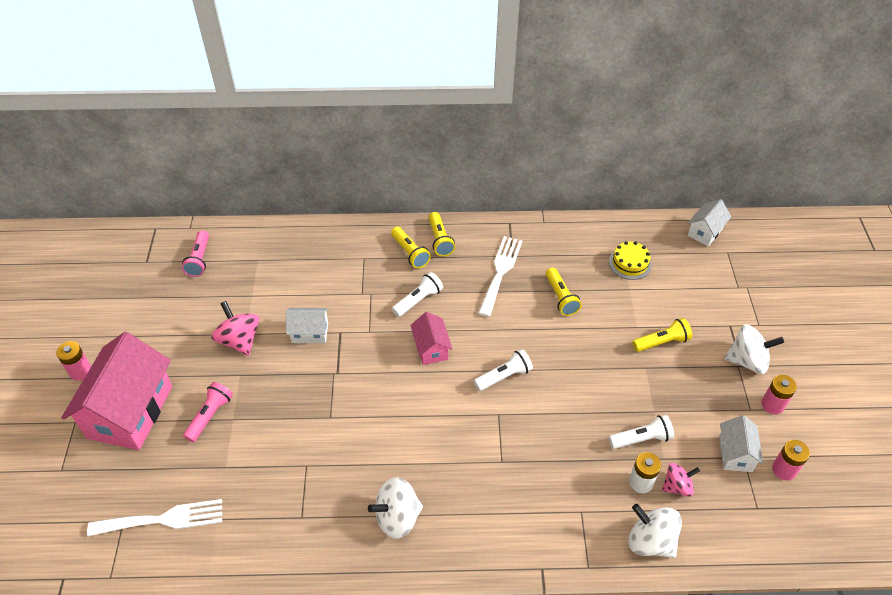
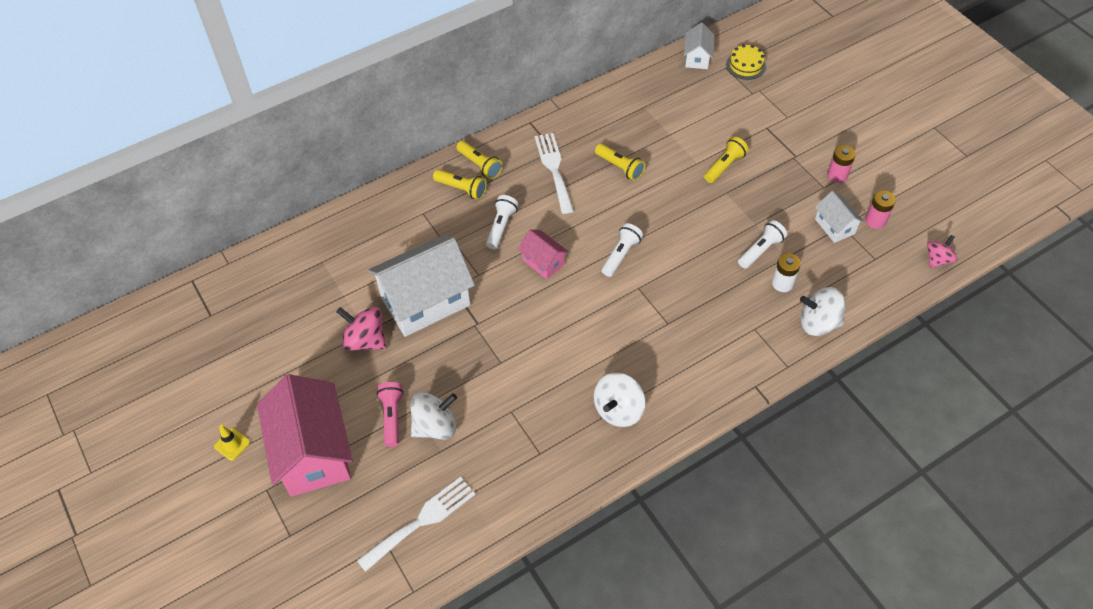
camera: 30 degrees left, 5 degrees up
(80, 371) = (232, 444): pink battery -> yellow traffic cone
(199, 260) = (264, 288): pink flashlight -> none
(310, 333) = (425, 301): white house -> white house, size x2.07
(630, 263) = (655, 112): yellow cake -> yellow cake (746, 65)
(677, 486) = (810, 272): pink spinning top -> pink spinning top (937, 259)
(747, 361) = (797, 150): white spinning top -> white spinning top (435, 426)

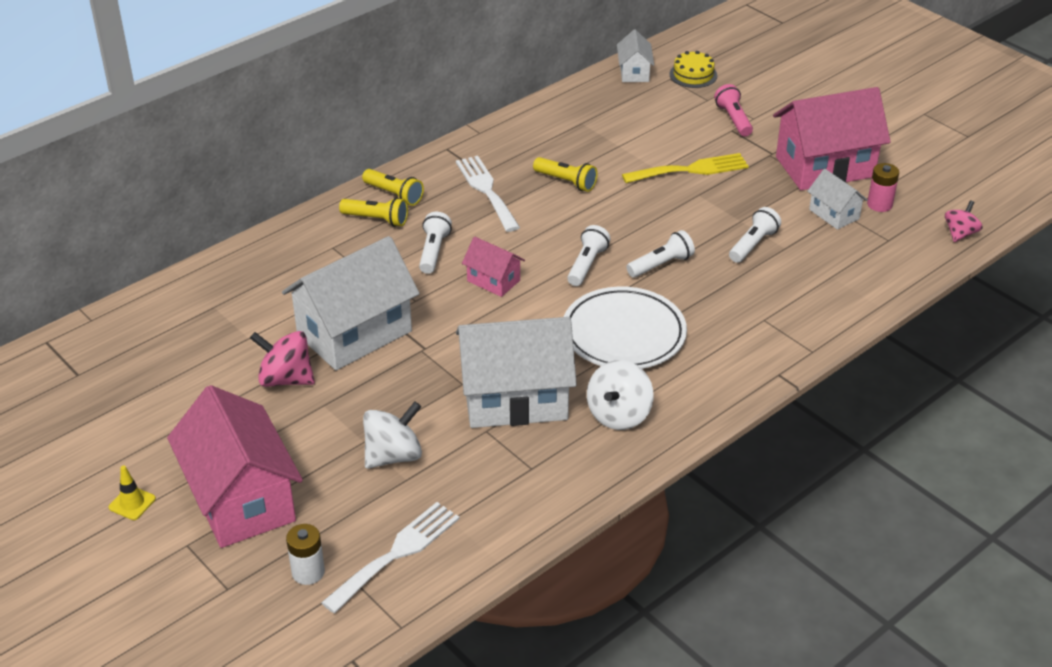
camera: 10 degrees left, 15 degrees down
(392, 417) = (336, 452): pink flashlight -> pink flashlight (733, 119)
(539, 383) = (515, 399): none -> white house
(637, 329) = (624, 334): none -> white plate
(681, 262) = (661, 265): none -> white flashlight
(724, 166) = (691, 170): yellow flashlight -> yellow fork
(782, 283) = (786, 273): white battery -> white battery (308, 572)
(818, 323) = (838, 306): white spinning top -> none
(837, 175) = (824, 167): pink battery -> pink house

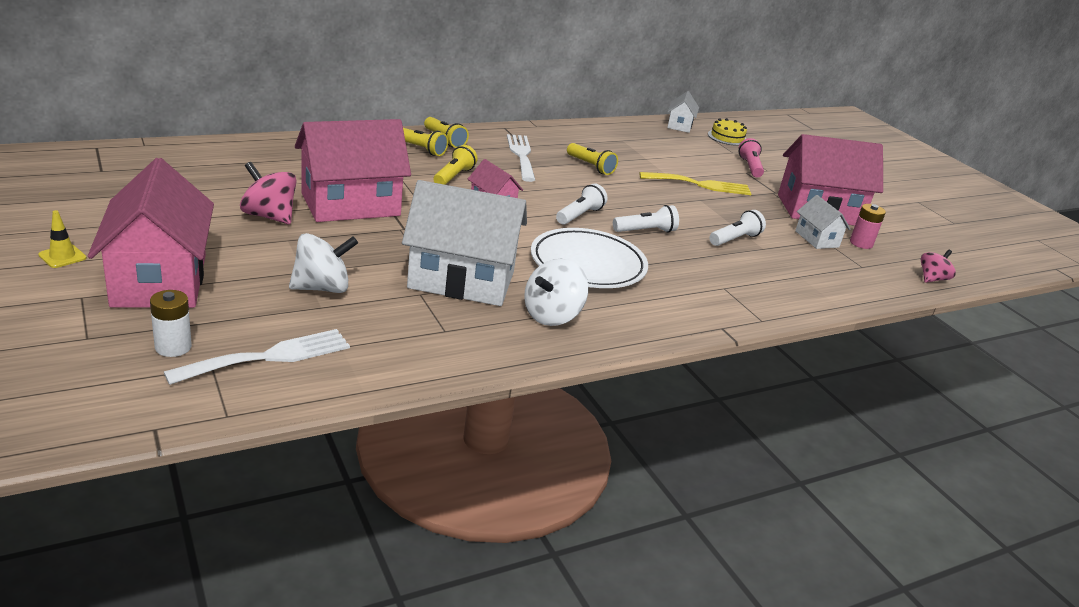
camera: 10 degrees right, 10 degrees down
(354, 333) = (351, 205): white house -> pink house
(433, 251) = (454, 176): white flashlight -> yellow flashlight

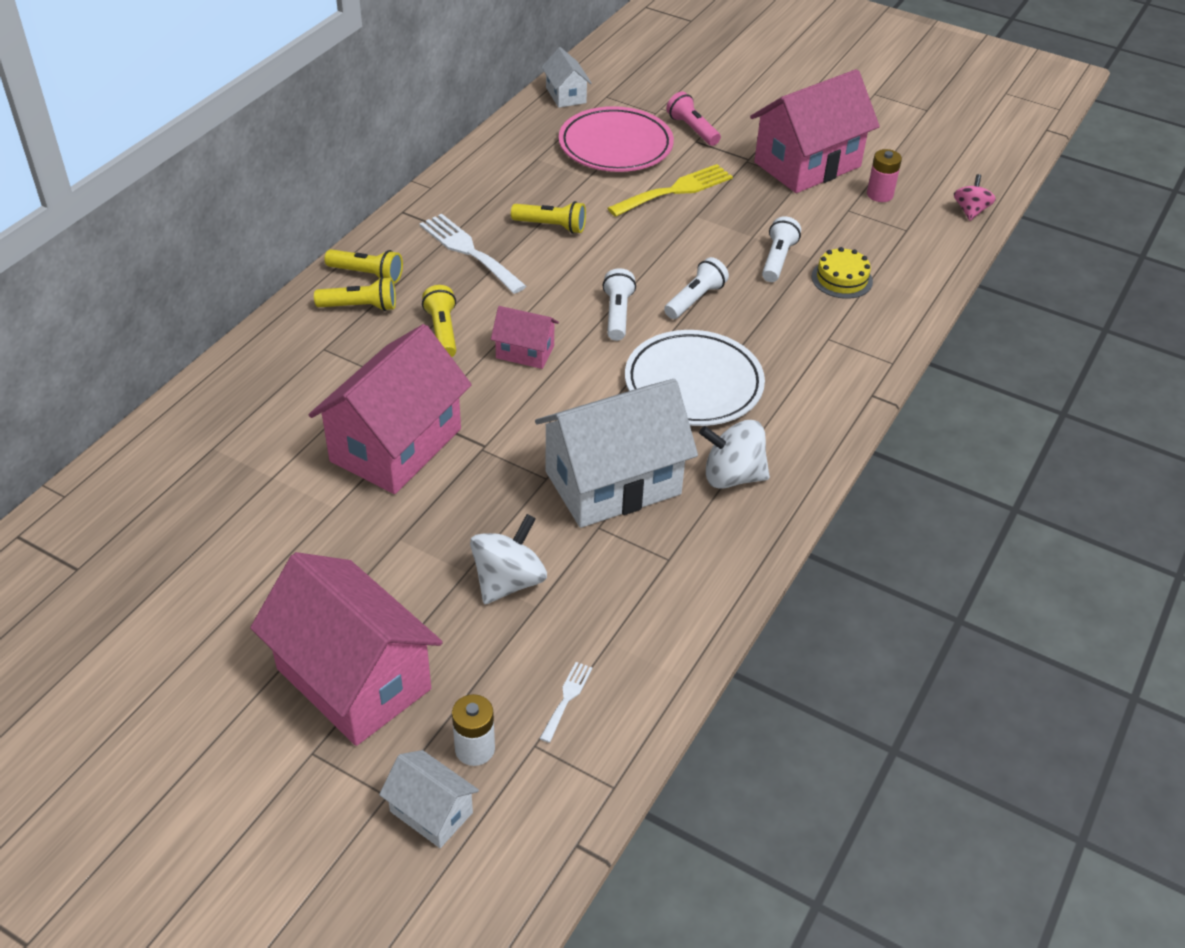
camera: 30 degrees left, 15 degrees up
(62, 256) = (219, 717): yellow traffic cone -> none
(269, 216) = (340, 517): pink spinning top -> none
(269, 357) = (567, 698): white fork -> white fork, size x0.49
(552, 315) = (732, 476): white spinning top -> white spinning top turned 90 degrees clockwise
(684, 154) = (615, 146): none -> pink plate
(727, 137) = (628, 88): yellow cake -> yellow cake (842, 279)
(816, 239) = (841, 212): white house -> white house (431, 812)

